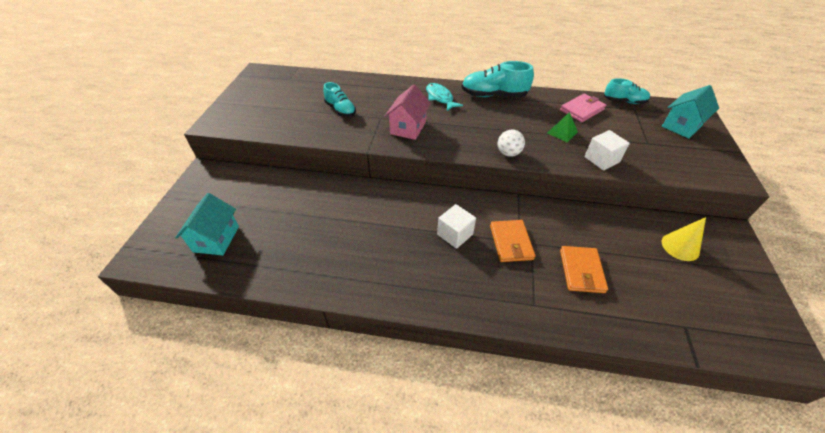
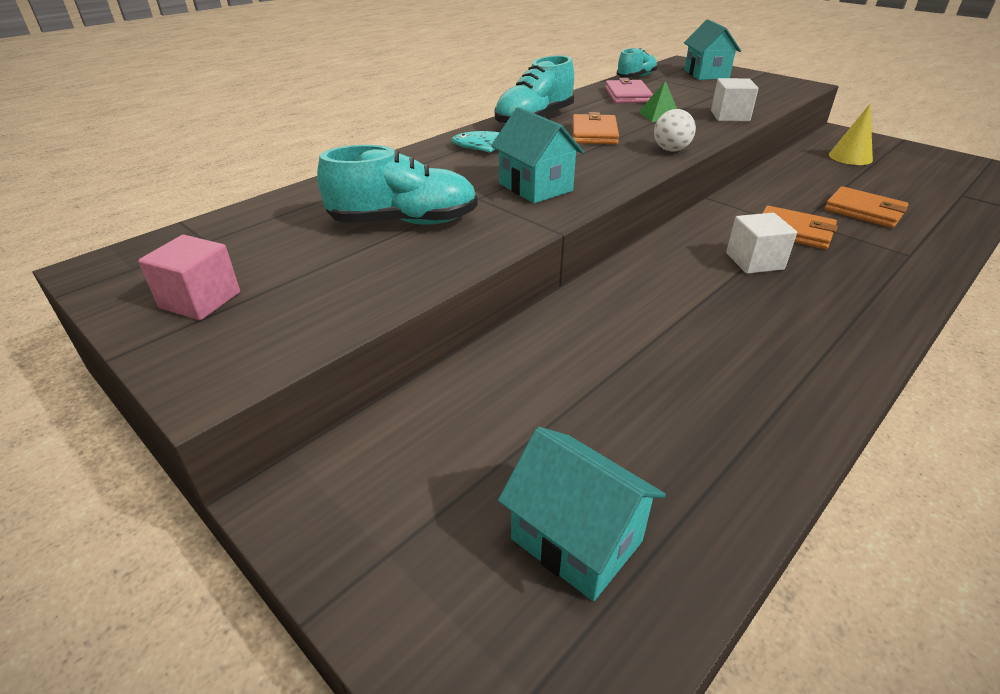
camera: 55 degrees left, 10 degrees down
(253, 98) = (200, 300): none -> pink cube
(340, 110) = (404, 222): turquoise shoe -> turquoise shoe, size x1.58
(408, 128) = (535, 187): pink house -> turquoise house
(500, 120) = (594, 133): none -> orange wallet

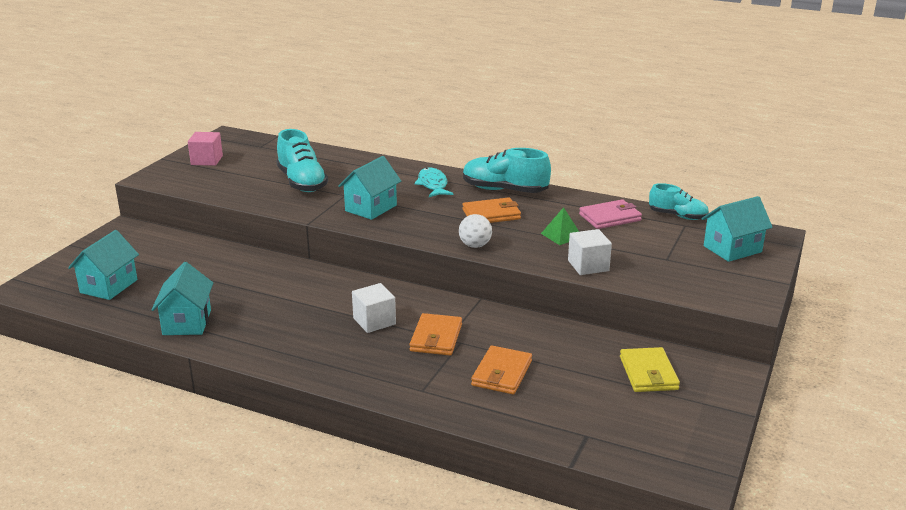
camera: 70 degrees right, 10 degrees down
(749, 427) = (187, 322): none -> turquoise house
(850, 157) = (648, 373): yellow cone -> yellow wallet

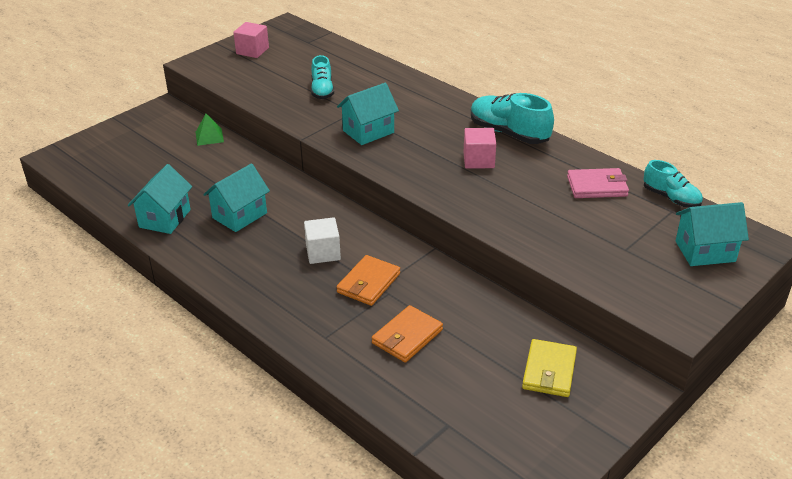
camera: 20 degrees right, 10 degrees up
(109, 286) = (121, 167): turquoise house -> turquoise house (239, 215)
(302, 182) = (322, 90): turquoise shoe -> turquoise shoe, size x0.63
(433, 185) = (442, 114): turquoise fish -> none
(475, 245) = (441, 194): white ball -> none
(491, 214) = (478, 160): orange wallet -> pink cube
(561, 235) = (534, 198): green pyramid -> green pyramid (209, 137)
(588, 266) = (538, 241): white cube -> none

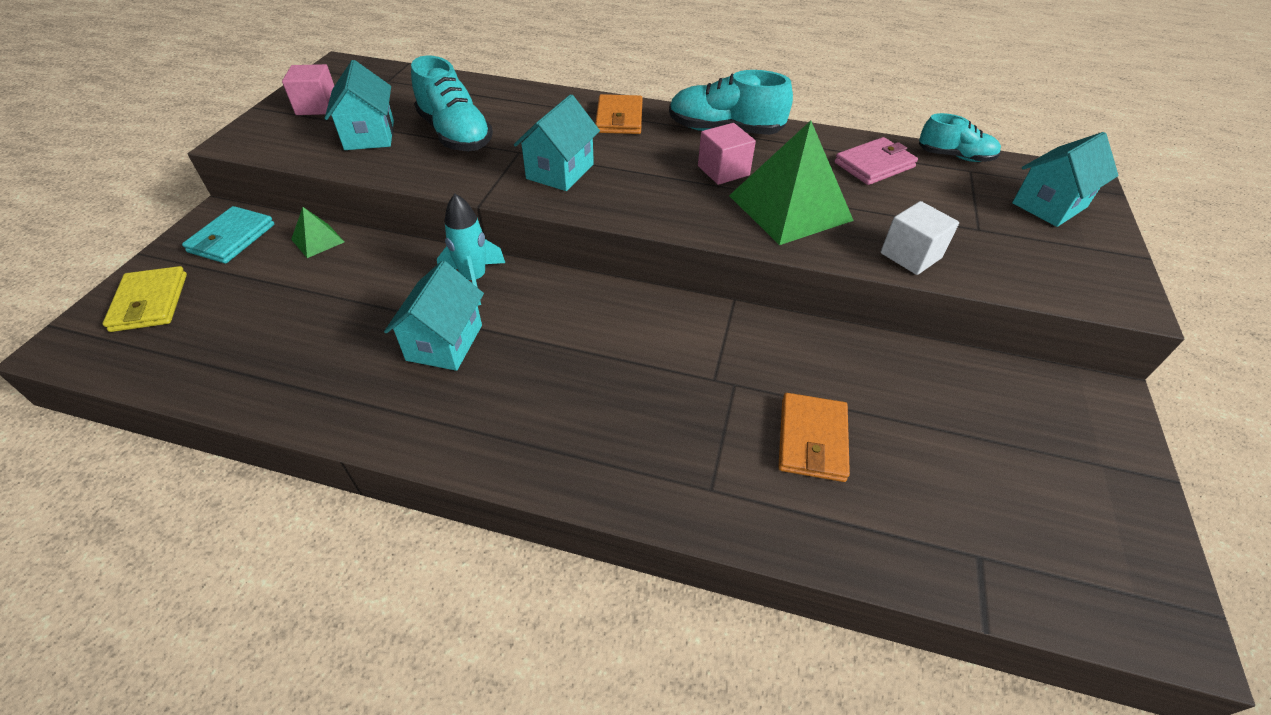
camera: 30 degrees left, 10 degrees up
(164, 122) = (231, 238): none -> turquoise wallet
(165, 218) = (328, 387): turquoise house -> turquoise house (369, 135)
(282, 186) = (474, 279): none -> turquoise rocket
(322, 90) = (455, 134): turquoise shoe -> turquoise shoe, size x1.58
(323, 252) = (604, 357): white cube -> white cube (910, 255)
(368, 283) = (698, 379): orange wallet -> orange wallet (619, 118)
(500, 196) = (789, 207): none -> green pyramid
(549, 371) = (1005, 415): yellow wallet -> yellow wallet (150, 302)

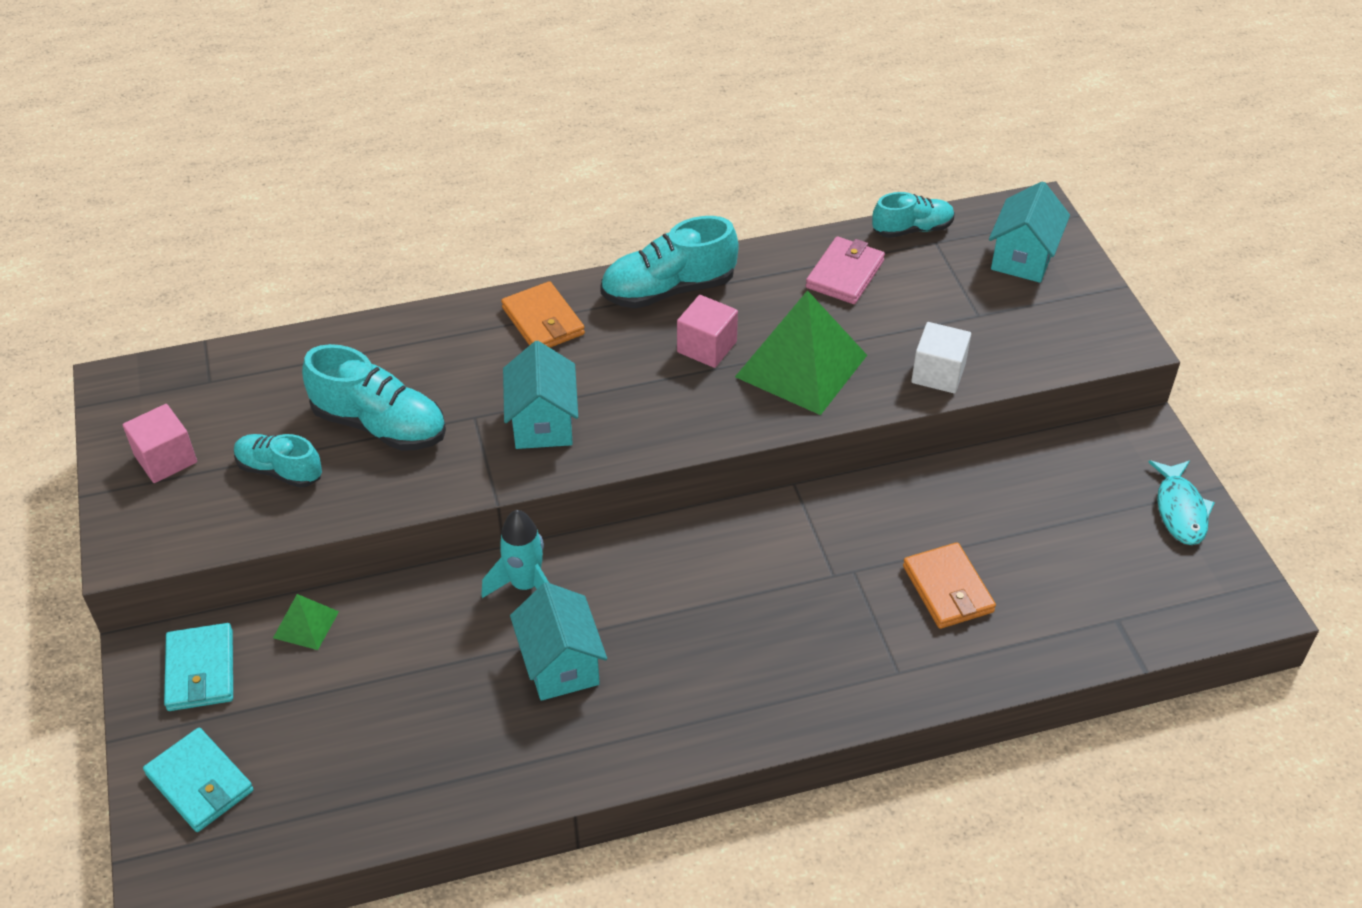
camera: 30 degrees left, 0 degrees up
(150, 302) = (200, 783): yellow wallet -> turquoise wallet
(369, 135) = (280, 470): turquoise house -> turquoise shoe
(1114, 482) = (1180, 510): none -> turquoise fish

